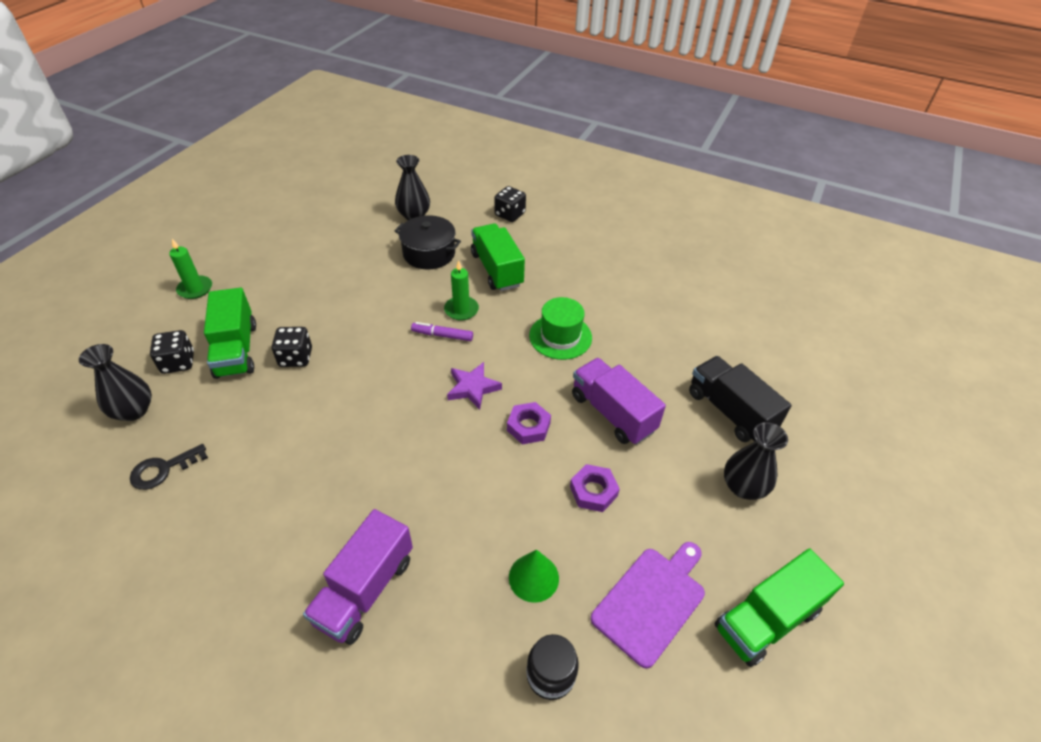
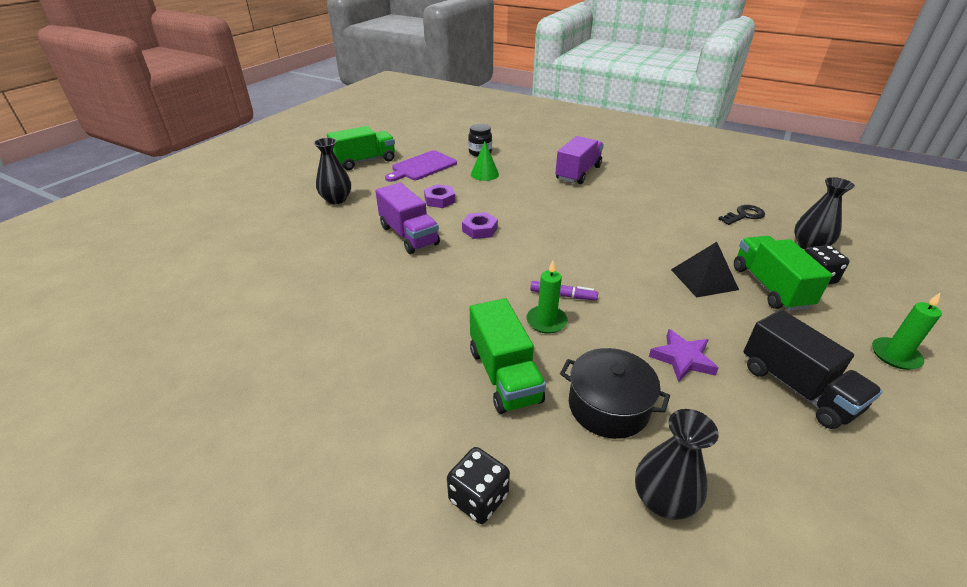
camera: 175 degrees left, 10 degrees down
(296, 357) = (704, 279): black dice -> black pyramid
(473, 388) = (526, 253): purple star -> purple star (682, 359)
(560, 336) = (437, 291): green hat -> none
(730, 411) = (310, 234): black truck -> black truck (797, 388)

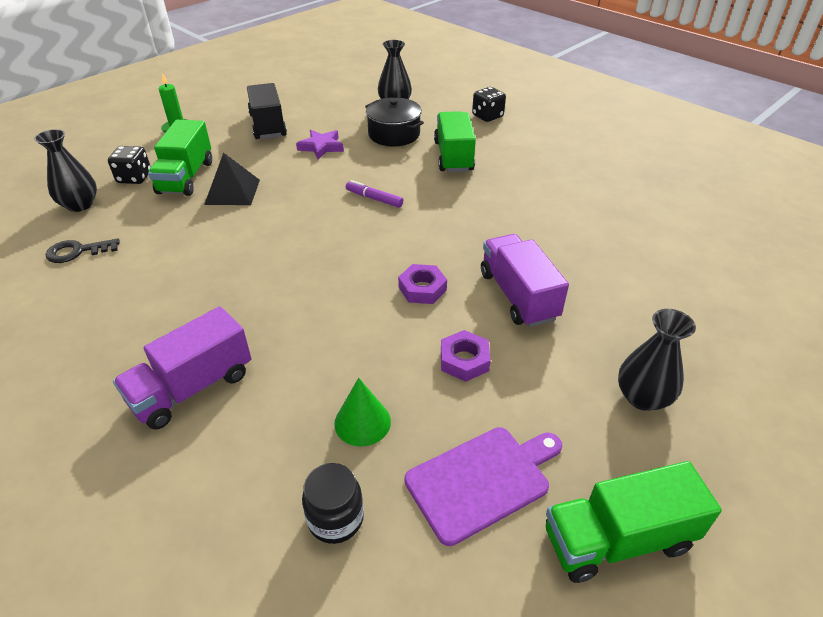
camera: 165 degrees left, 5 degrees up
(546, 321) = (402, 182): green candle -> none

